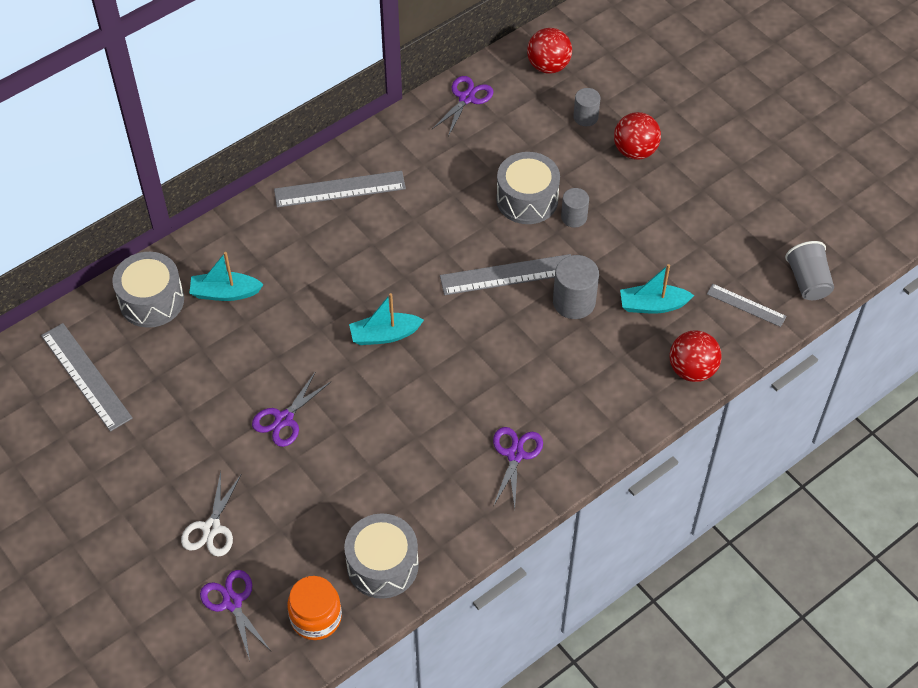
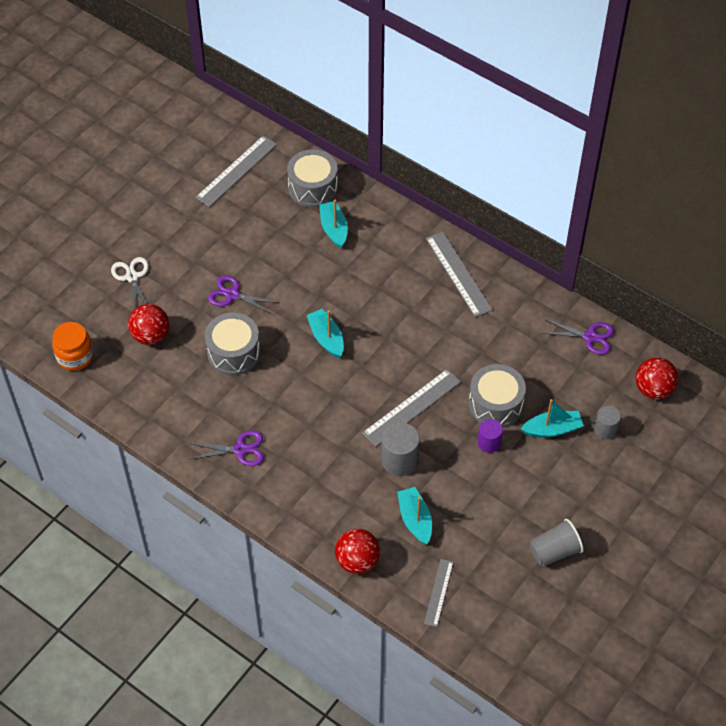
camera: 75 degrees right, 0 degrees up
(211, 528) = (132, 277): white scissors -> white scissors turned 75 degrees clockwise
(232, 602) = (77, 305): purple scissors -> none
(382, 565) = (125, 386): grey drum -> grey drum (234, 352)
(508, 274) = (412, 407): grey ruler -> grey ruler turned 75 degrees clockwise
(572, 160) = (552, 429): none -> turquoise boat
(574, 217) = (489, 443): grey cylinder -> purple cylinder
(635, 151) = (581, 475): red ball -> red ball (151, 335)
(808, 281) = (481, 640): grey cup -> grey cup (554, 551)

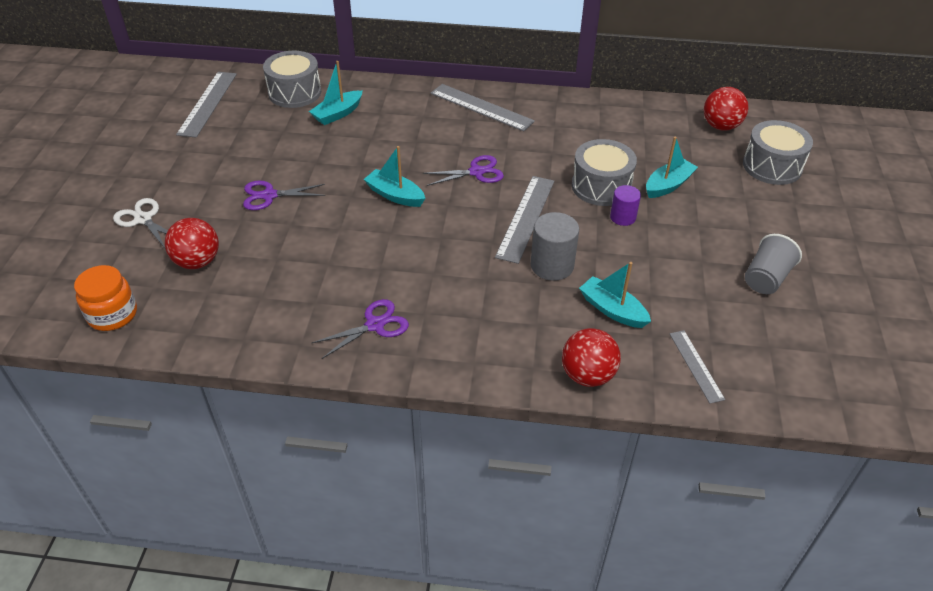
camera: 30 degrees left, 10 degrees down
(234, 352) = (304, 242): grey drum -> grey drum (772, 166)
(334, 229) = (338, 114): turquoise boat -> turquoise boat turned 90 degrees counterclockwise
(590, 337) = (634, 110): purple scissors -> purple scissors (476, 172)
(605, 429) = (712, 168): grey cylinder -> none

